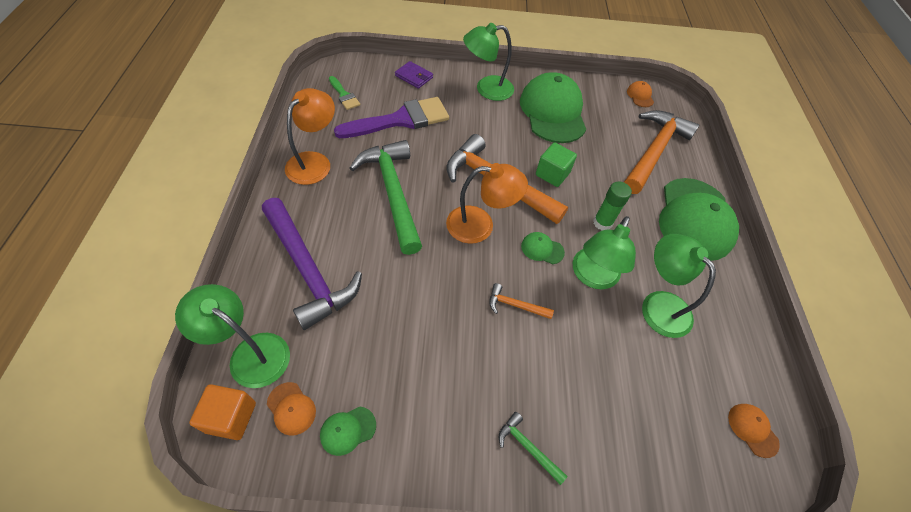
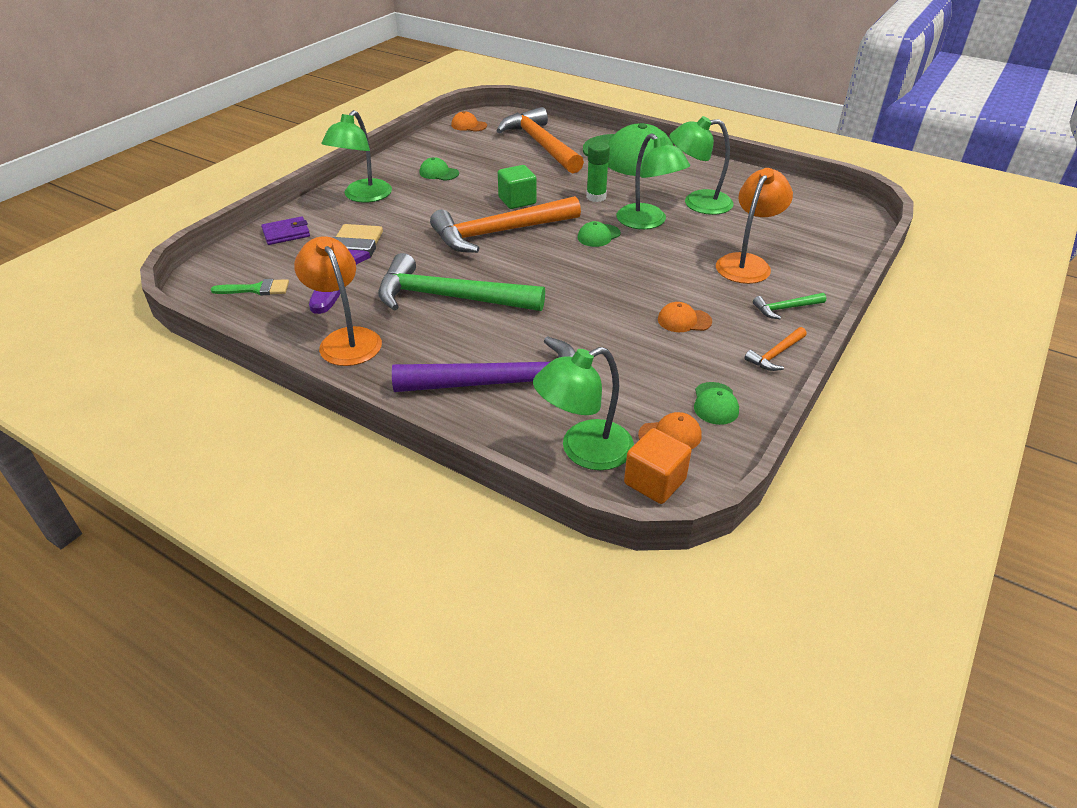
camera: 55 degrees left, 15 degrees down
(480, 225) = (542, 259): orange lamp -> orange lamp (747, 263)
(515, 305) = (647, 270): orange hammer -> orange hammer (775, 355)
(552, 112) = (439, 173): green cap -> green cap, size x0.40
(752, 430) = (823, 208): orange cap -> orange cap (684, 320)

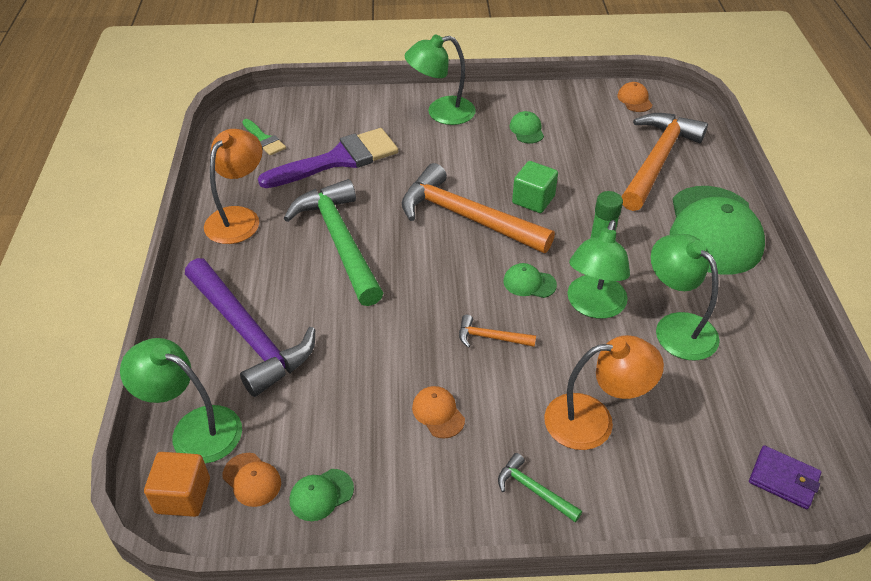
camera: 55 degrees right, 5 degrees up
(286, 233) = (348, 109): purple wallet -> purple wallet (783, 479)
(775, 355) = (439, 513): orange hammer -> orange hammer (490, 337)

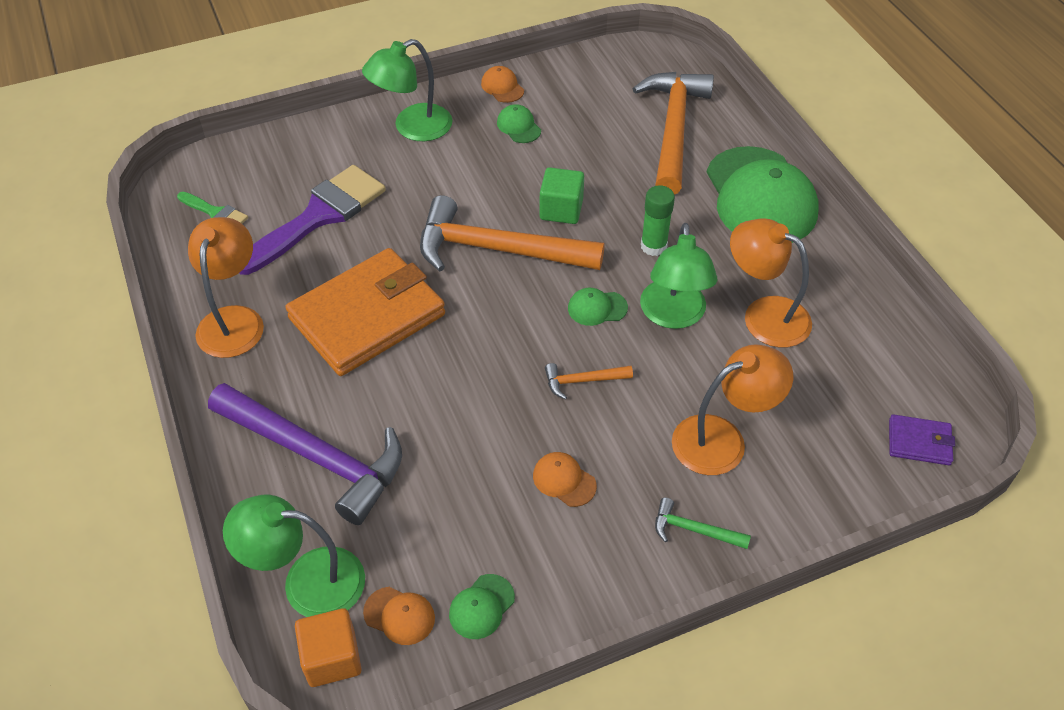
camera: 20 degrees left, 5 degrees up
(339, 241) = (367, 317): green hammer -> orange wallet
(634, 100) = (621, 61): orange cap -> orange cap (502, 87)
(676, 327) = (764, 315): green lamp -> orange lamp

